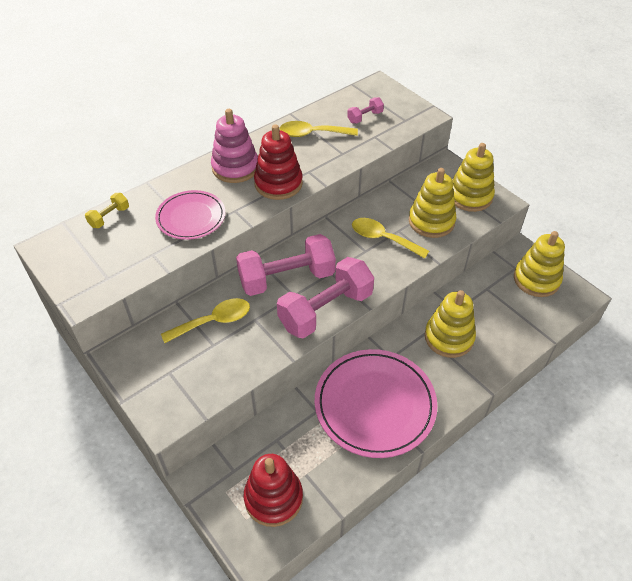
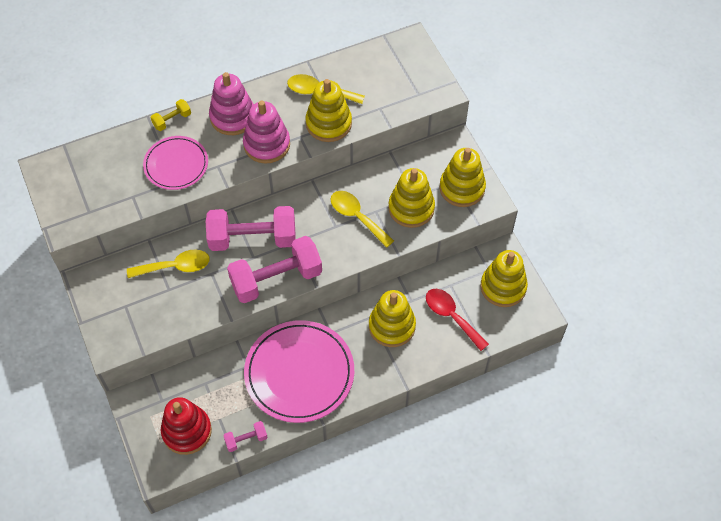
camera: 15 degrees right, 10 degrees up
(109, 217) = (105, 148): yellow dumbbell -> yellow dumbbell (172, 120)
(278, 183) = (267, 144): red stacking toy -> pink stacking toy
(332, 156) = (328, 123): none -> yellow stacking toy
(365, 117) = (379, 82): pink dumbbell -> pink dumbbell (246, 439)
(502, 315) = (451, 316): none -> red spoon

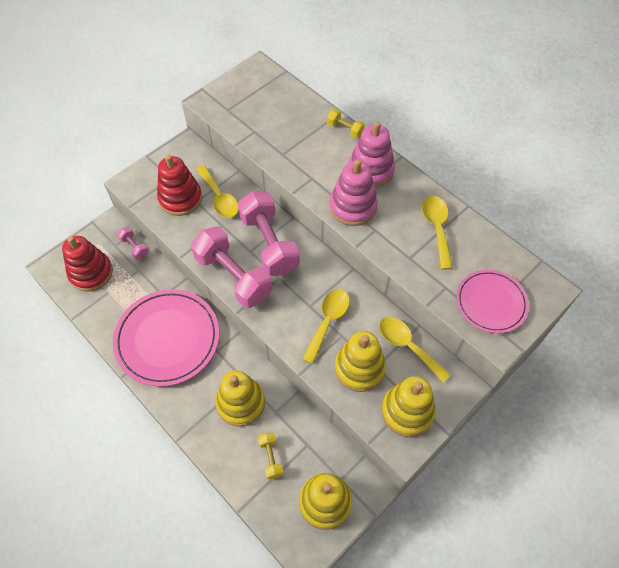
camera: 70 degrees right, 0 degrees up
(158, 303) = (180, 198): none -> red stacking toy
(176, 165) = (299, 149): pink plate -> pink plate (491, 303)
(246, 439) = (93, 319): pink dumbbell -> pink dumbbell (134, 247)
(328, 123) = (402, 248): yellow stacking toy -> none
(405, 166) = (407, 346): none -> yellow spoon
(451, 316) = (271, 458): red spoon -> yellow dumbbell

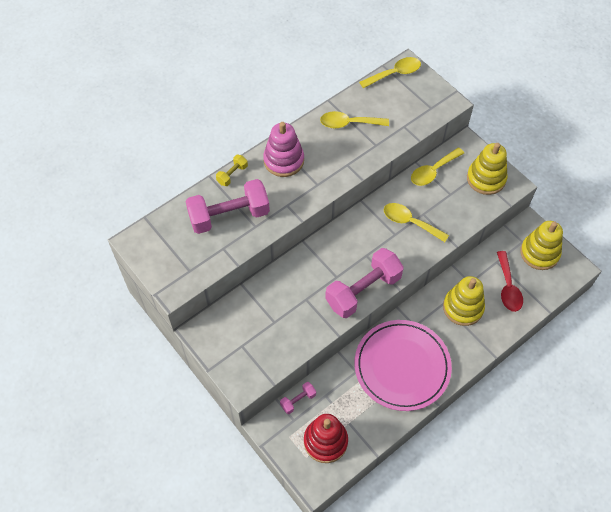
camera: 85 degrees left, 0 degrees up
(180, 198) = (269, 336): red stacking toy -> none
(219, 198) = (273, 301): yellow spoon -> yellow spoon (395, 74)
(269, 244) = (330, 261): pink dumbbell -> pink dumbbell (229, 216)
(271, 458) = (508, 287): yellow dumbbell -> red spoon
(353, 207) = (322, 177): pink stacking toy -> none
(359, 368) = (451, 205): yellow stacking toy -> none
(491, 303) = (418, 101): pink plate -> none

